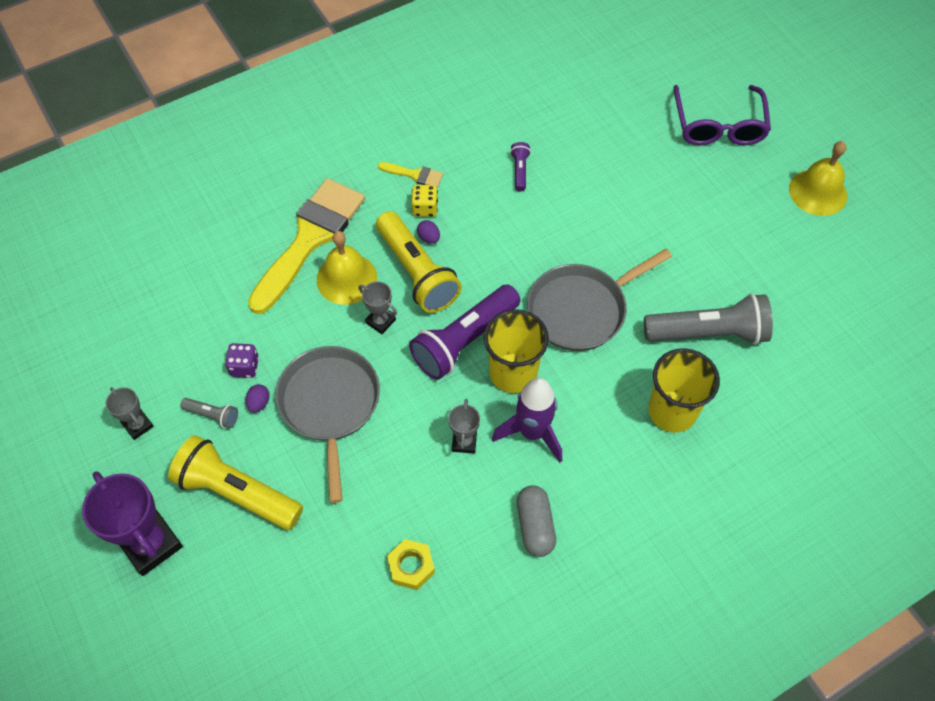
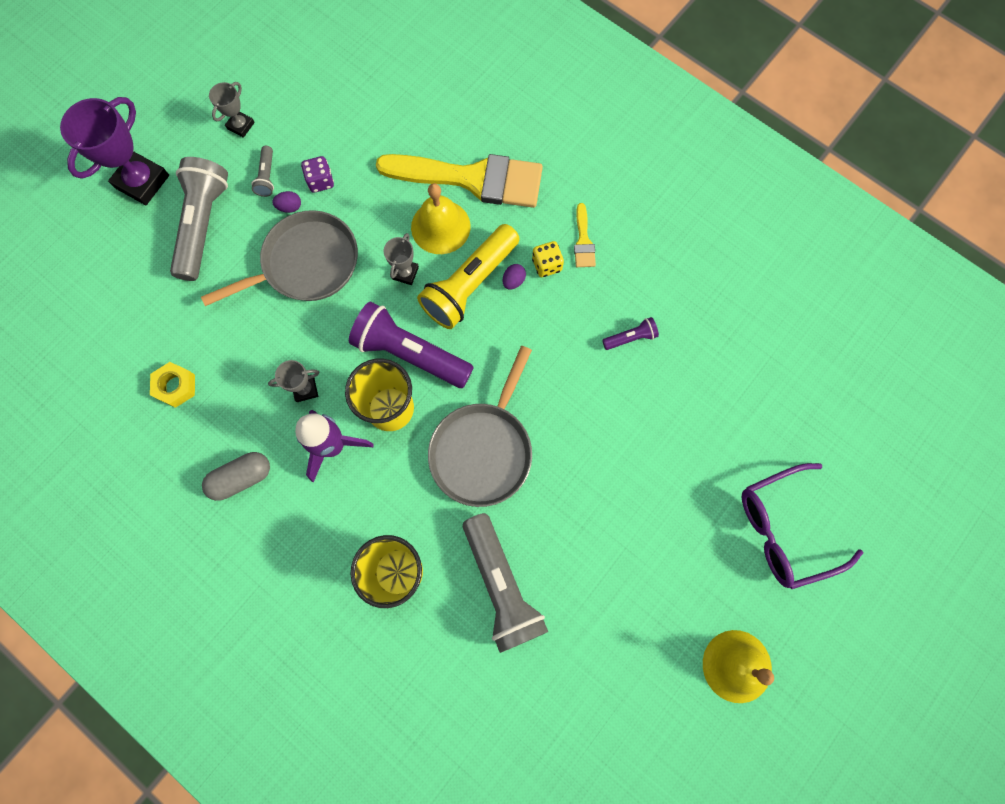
camera: 70 degrees right, 15 degrees up
(237, 492) = (204, 225): yellow flashlight -> grey flashlight
(581, 310) = (483, 450): grey pan -> grey pan turned 105 degrees counterclockwise

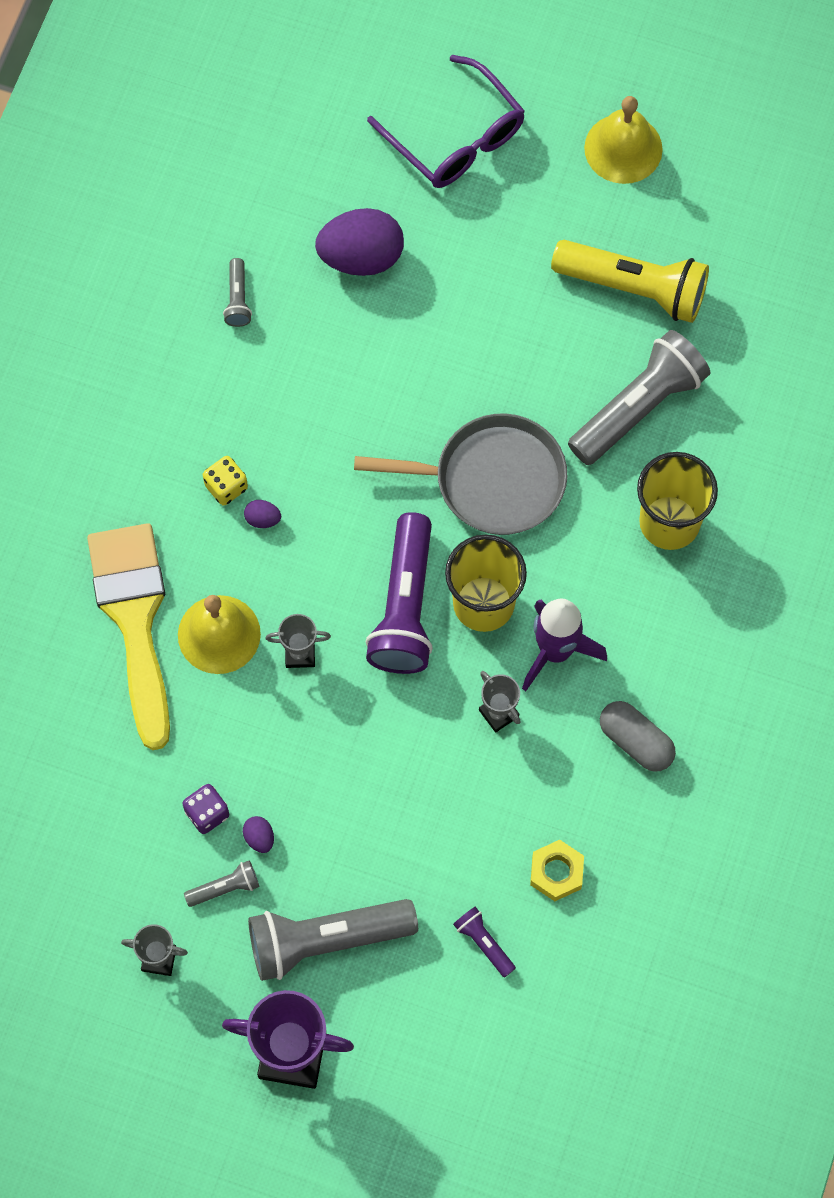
camera: 110 degrees left, 5 degrees down
(306, 264) = (332, 782): grey pan -> none
(469, 284) = (287, 569): yellow flashlight -> yellow flashlight (634, 288)
(583, 241) = (177, 454): yellow brush -> none
(630, 338) = (288, 360): purple flashlight -> purple flashlight (484, 943)
(692, 319) = (237, 299): none -> grey flashlight
(700, 418) = (361, 257): none -> purple egg

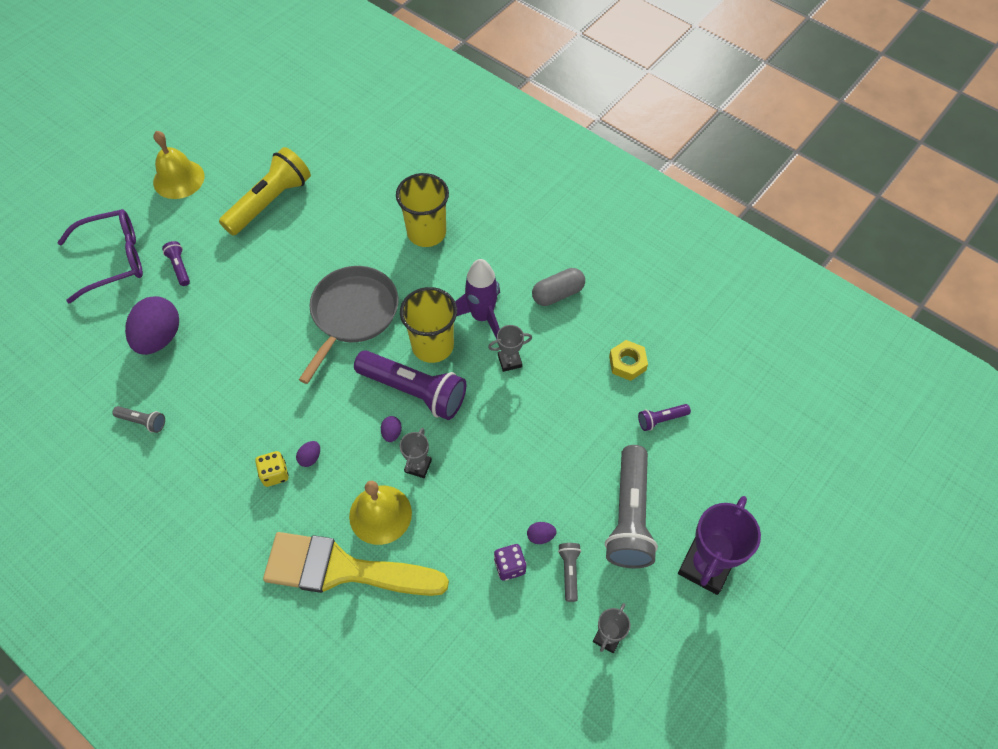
camera: 70 degrees left, 10 degrees down
(333, 603) = (392, 433): none -> purple egg
(477, 225) = (179, 267): none -> purple flashlight
(639, 407) = (346, 224): grey flashlight -> none

